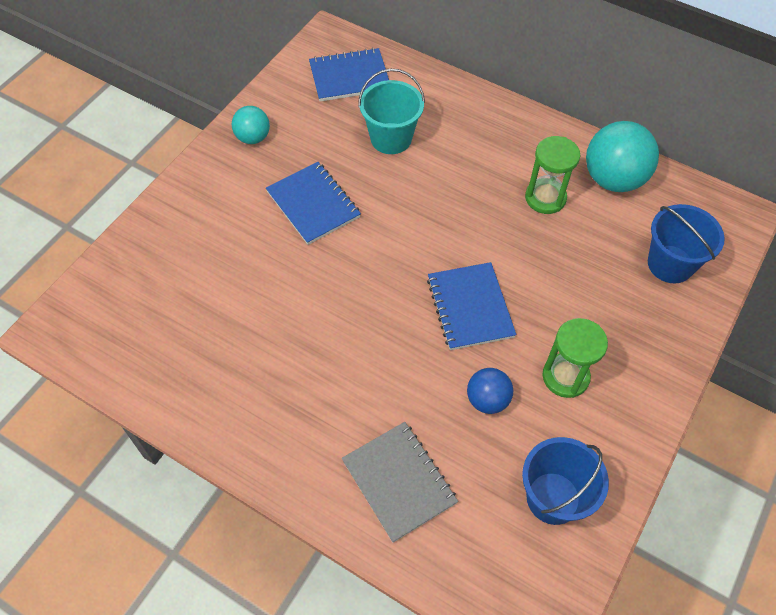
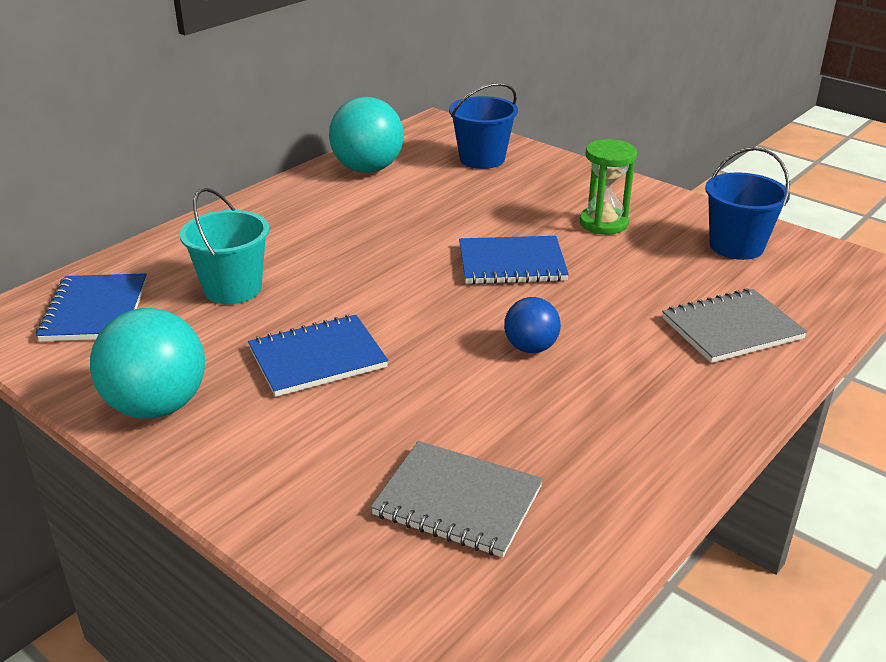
camera: 80 degrees left, 25 degrees down
(174, 304) = (458, 501): none -> grey notebook
(253, 137) = (157, 406): turquoise ball -> turquoise ball, size x1.78
(487, 400) = (629, 267): blue ball -> blue ball (530, 348)
(545, 198) = (377, 205): green hourglass -> none

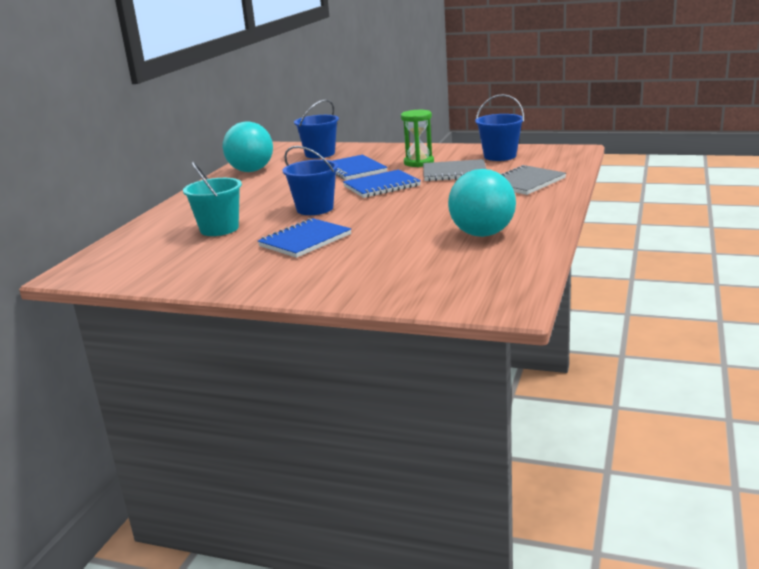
camera: 20 degrees left, 10 degrees down
(95, 310) = (136, 255): blue notebook -> blue notebook (354, 169)
(157, 406) = (225, 277): turquoise ball -> turquoise ball (482, 234)
(384, 286) = (315, 209): none -> blue bucket
(458, 501) = (442, 265): grey notebook -> grey notebook (454, 173)
(530, 348) = (425, 211): blue ball -> none

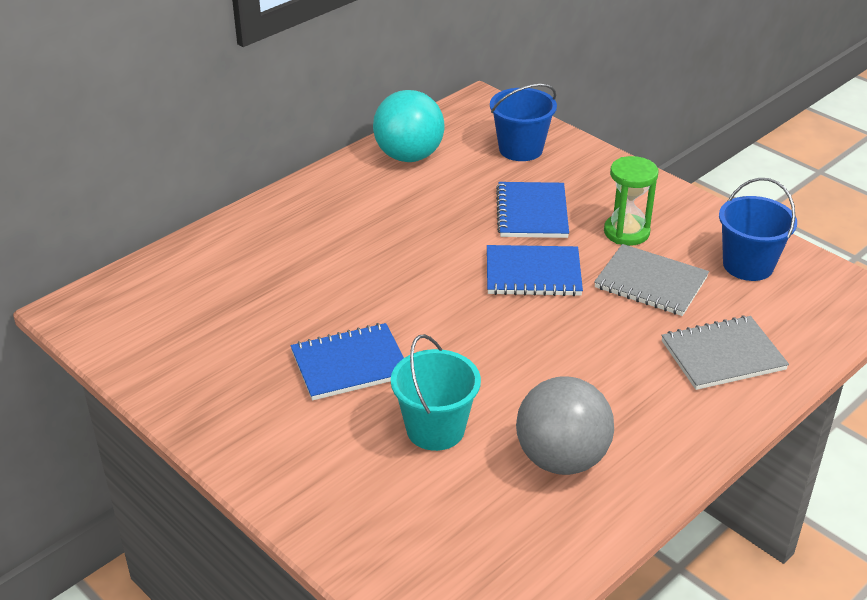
camera: 25 degrees right, 15 degrees up
(219, 229) = (278, 287): turquoise bucket -> turquoise bucket (435, 429)
(315, 209) = (414, 292): blue bucket -> none
(482, 234) = (561, 459): turquoise ball -> grey ball

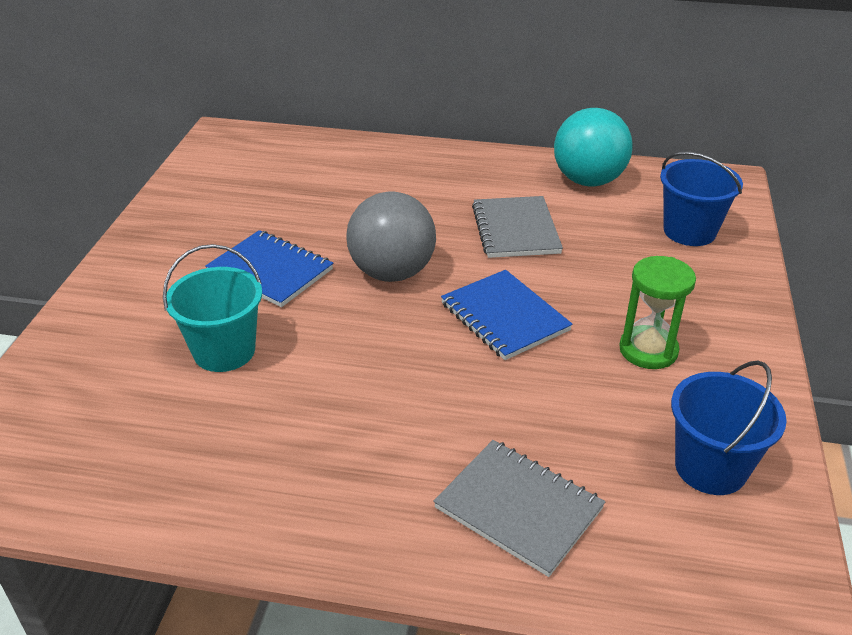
camera: 55 degrees right, 0 degrees up
(532, 213) = (598, 278): blue notebook -> none
(561, 459) = (243, 447): grey ball -> grey ball (392, 272)
(650, 283) = (583, 401): grey notebook -> grey notebook (515, 230)

